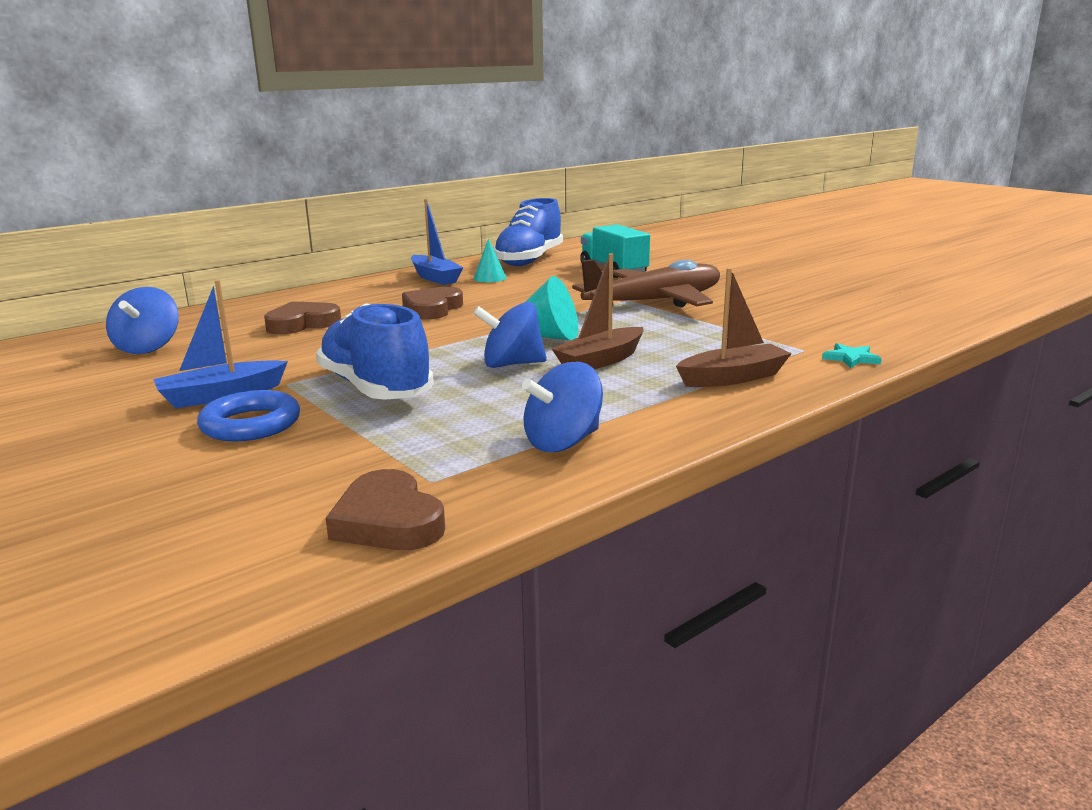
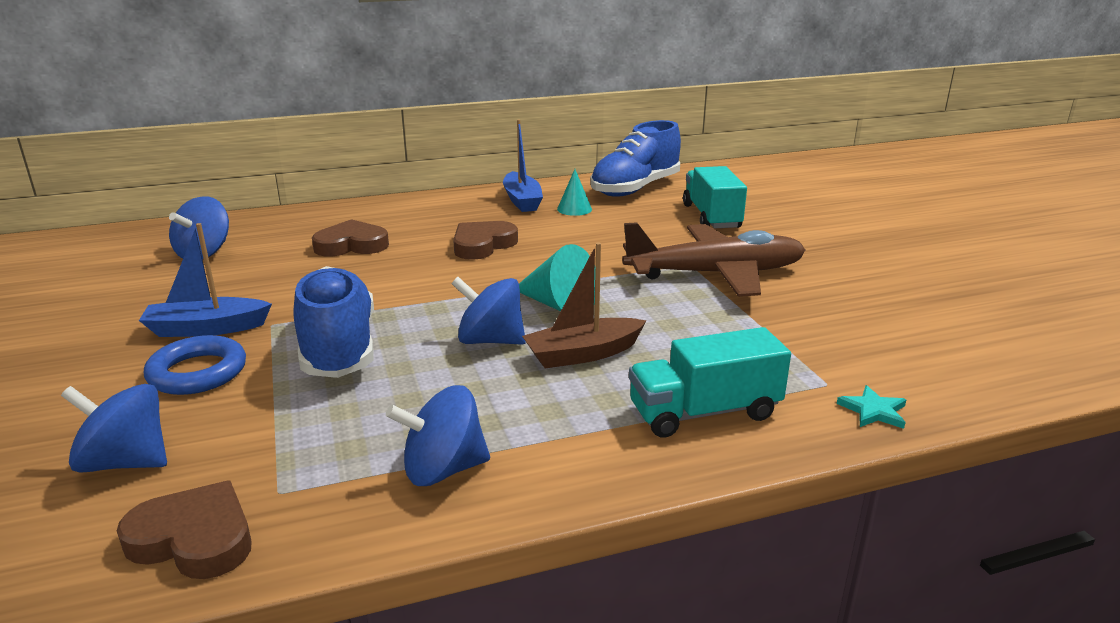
camera: 20 degrees right, 5 degrees up
(254, 490) = (126, 462): none -> blue spinning top
(388, 521) = (194, 539): brown heart -> brown heart turned 120 degrees clockwise
(733, 378) = (704, 412): brown boat -> turquoise truck

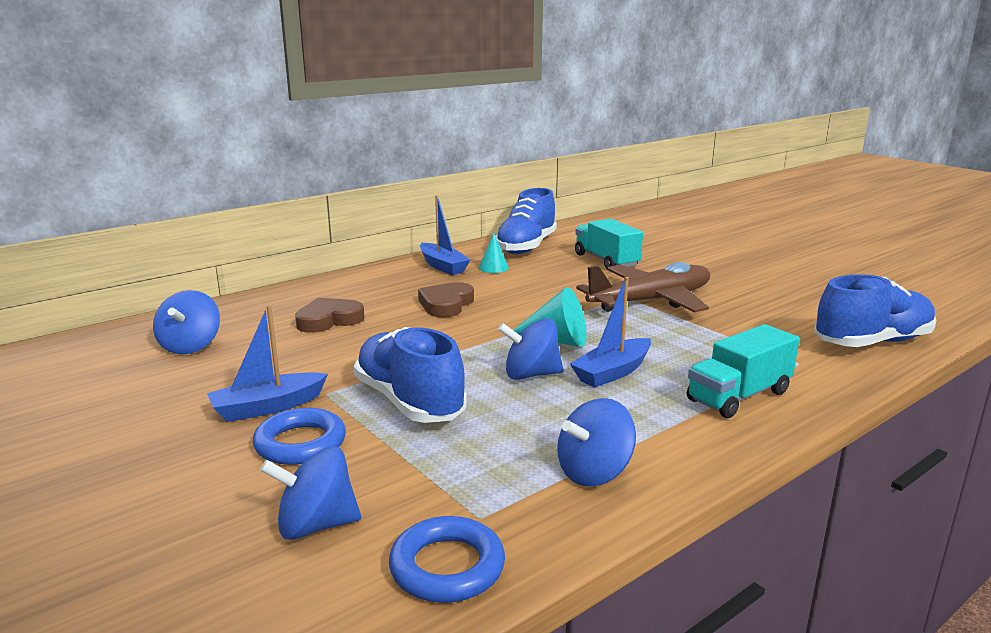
camera: 20 degrees left, 5 degrees down
(194, 539) = (447, 567): brown heart -> blue ring
(583, 354) = (612, 372): brown boat -> blue boat
(873, 411) = (844, 375): turquoise star -> none
(958, 374) = (872, 342): none -> blue shoe

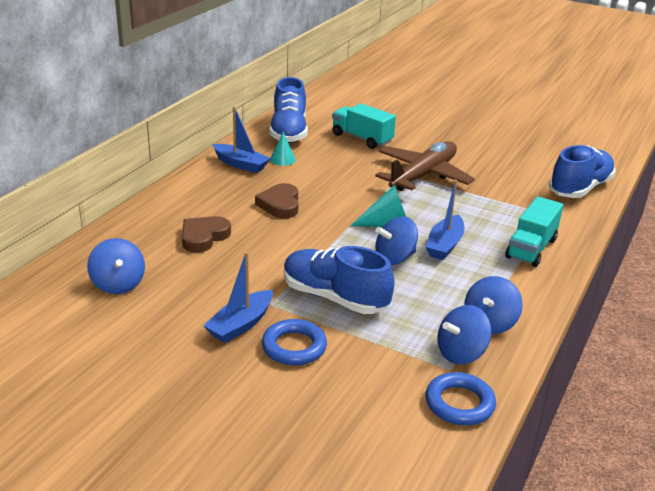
camera: 25 degrees left, 10 degrees up
(316, 525) = (362, 400): blue spinning top -> blue spinning top (461, 353)

